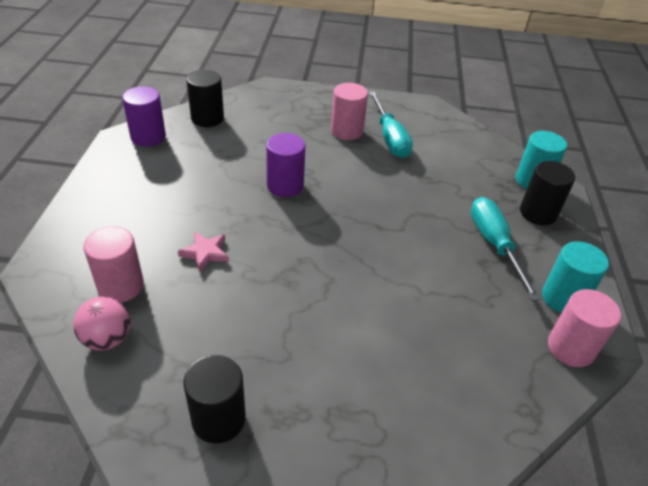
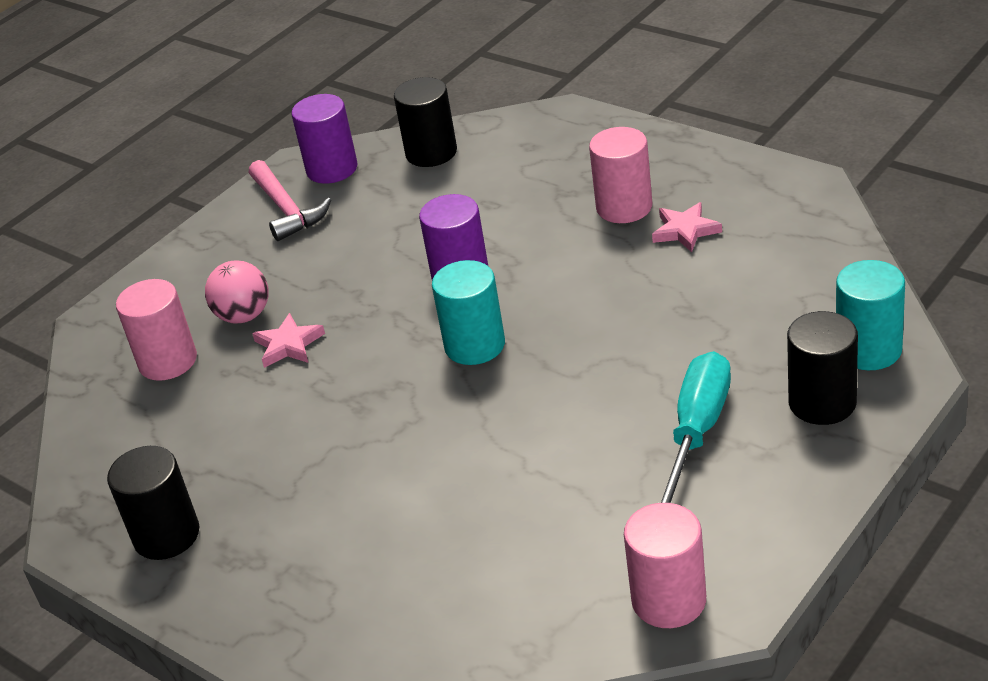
camera: 40 degrees right, 5 degrees down
(107, 339) = (116, 417): pink ball -> pink ball (244, 316)
(135, 166) = (287, 209): none -> pink hammer
(390, 138) = (685, 230): turquoise screwdriver -> pink star
(563, 298) = (729, 534): turquoise cylinder -> turquoise cylinder (475, 345)

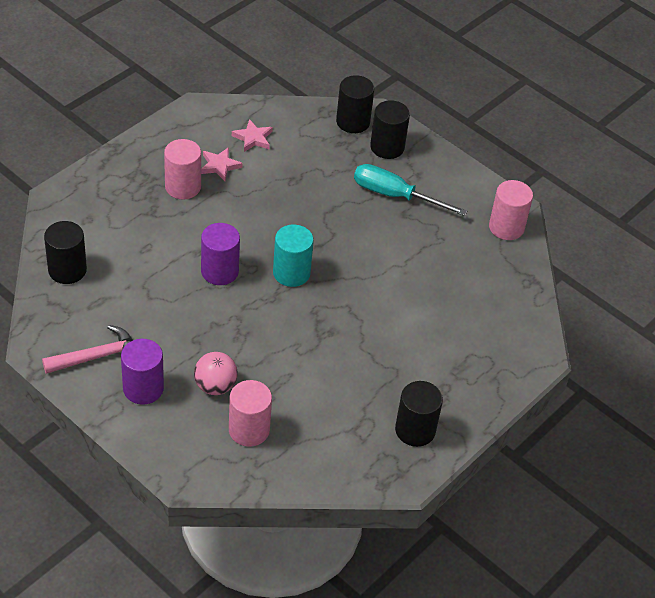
camera: 95 degrees left, 10 degrees up
(288, 345) = (256, 363): pink star -> pink star (253, 138)
(332, 169) = (57, 327): purple cylinder -> purple cylinder (143, 388)
(868, 350) = (353, 122): turquoise cylinder -> black cylinder

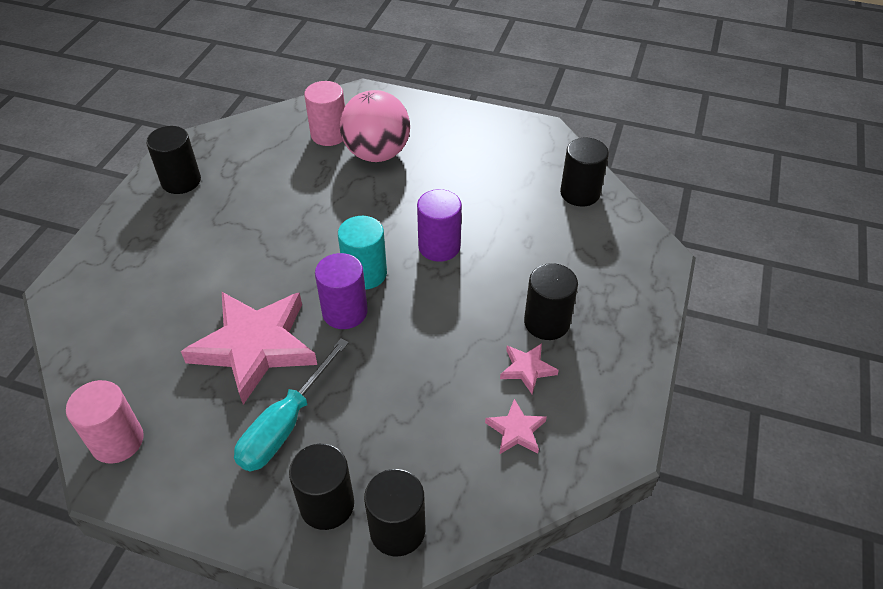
camera: 160 degrees right, 0 degrees up
(97, 356) = (491, 140): pink hammer -> none
(143, 388) = (435, 132): purple cylinder -> purple cylinder (345, 312)
(183, 187) = (546, 322): pink cylinder -> black cylinder
(215, 386) = (377, 153): pink ball -> pink ball, size x1.68
(395, 195) = (285, 424): turquoise screwdriver -> turquoise screwdriver turned 120 degrees clockwise
(398, 251) = (255, 346): none -> pink star

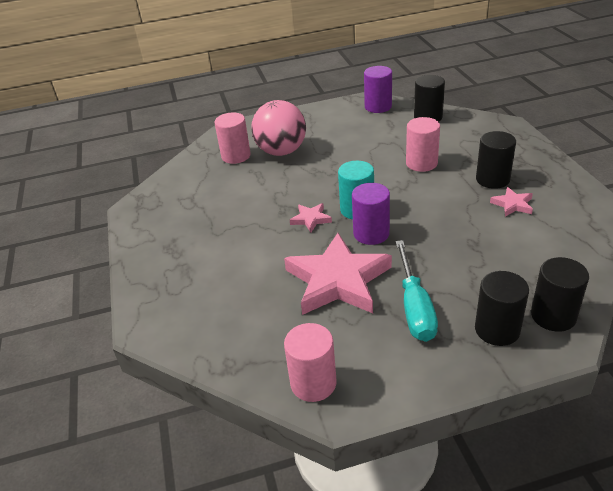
camera: 30 degrees left, 10 degrees down
(181, 181) = (160, 224): black cylinder -> none
(439, 246) = (383, 176): purple cylinder -> purple cylinder (378, 107)
(497, 253) = (421, 163): none -> pink cylinder
(516, 430) = (547, 234): pink star -> pink star (311, 219)

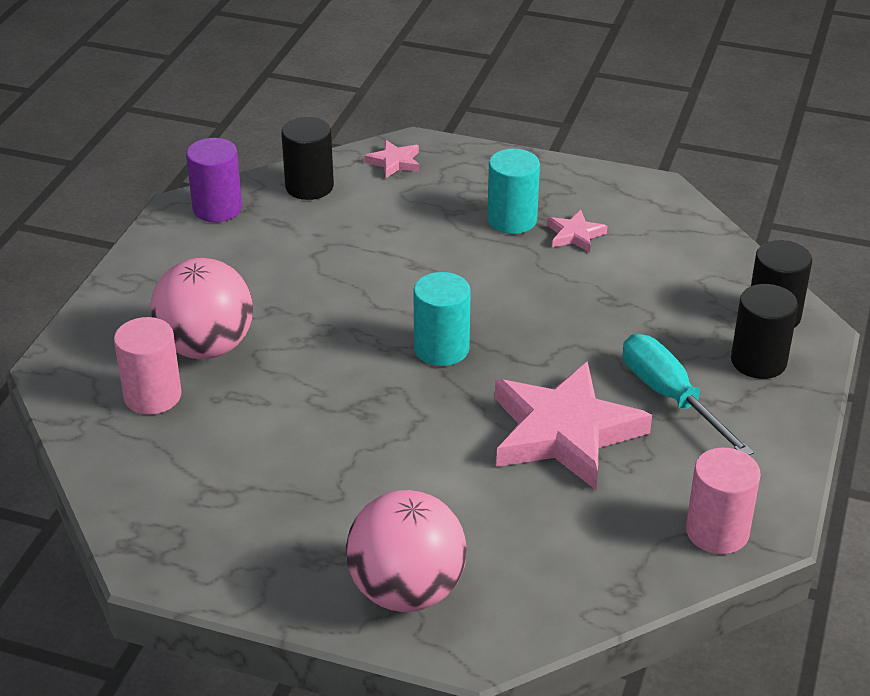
camera: 60 degrees left, 0 degrees up
(169, 285) = (406, 591): none -> pink ball
(311, 219) = (413, 397): pink star -> pink star (394, 162)
(371, 233) = (505, 362): purple cylinder -> none
(415, 307) = (670, 397): turquoise screwdriver -> turquoise screwdriver turned 150 degrees counterclockwise
(421, 163) = (409, 249): pink cylinder -> none
(492, 179) = (512, 220): black cylinder -> turquoise cylinder

